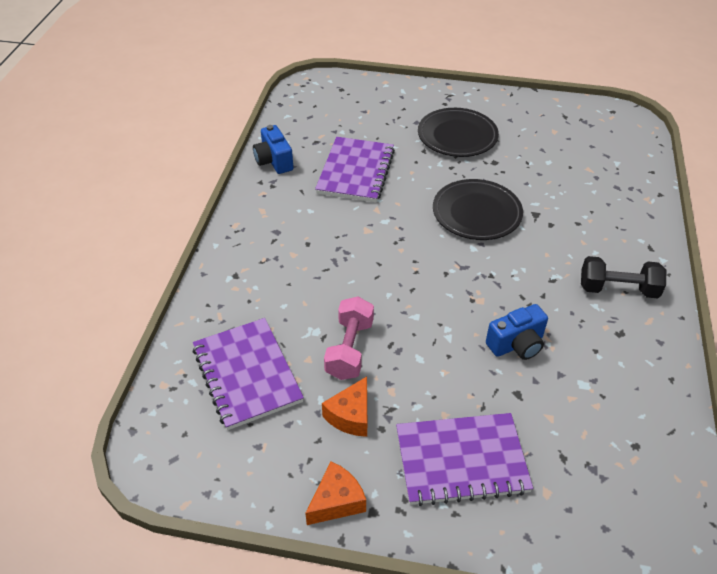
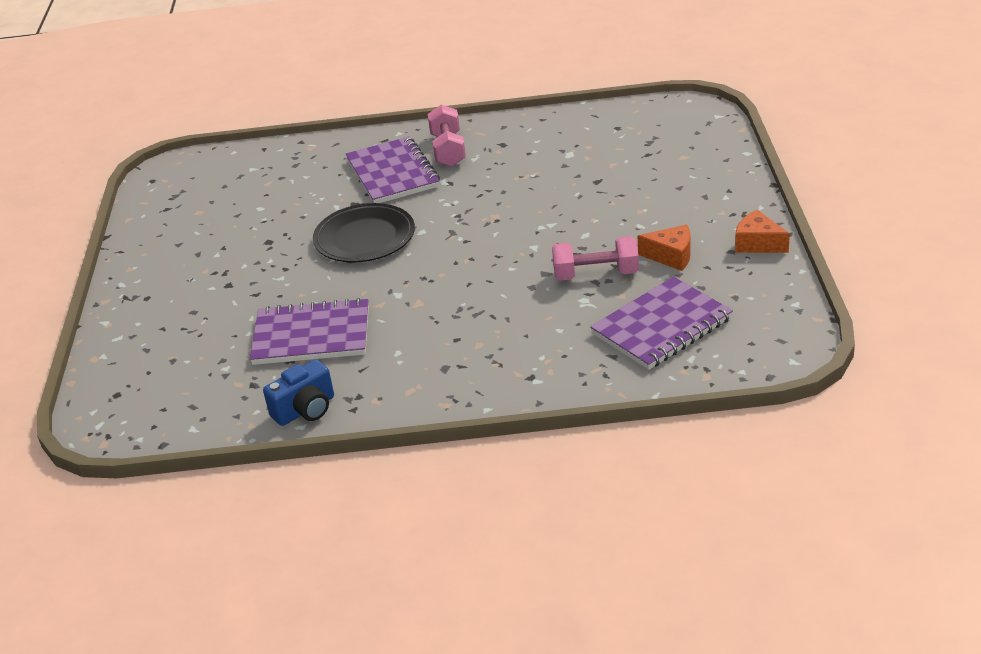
camera: 100 degrees left, 10 degrees down
(457, 136) = (220, 275): black plate -> none
(461, 460) = (680, 195): purple notebook -> purple notebook (392, 174)
(516, 344) = (541, 189): blue camera -> none
(618, 289) = (448, 150): black dumbbell -> pink dumbbell

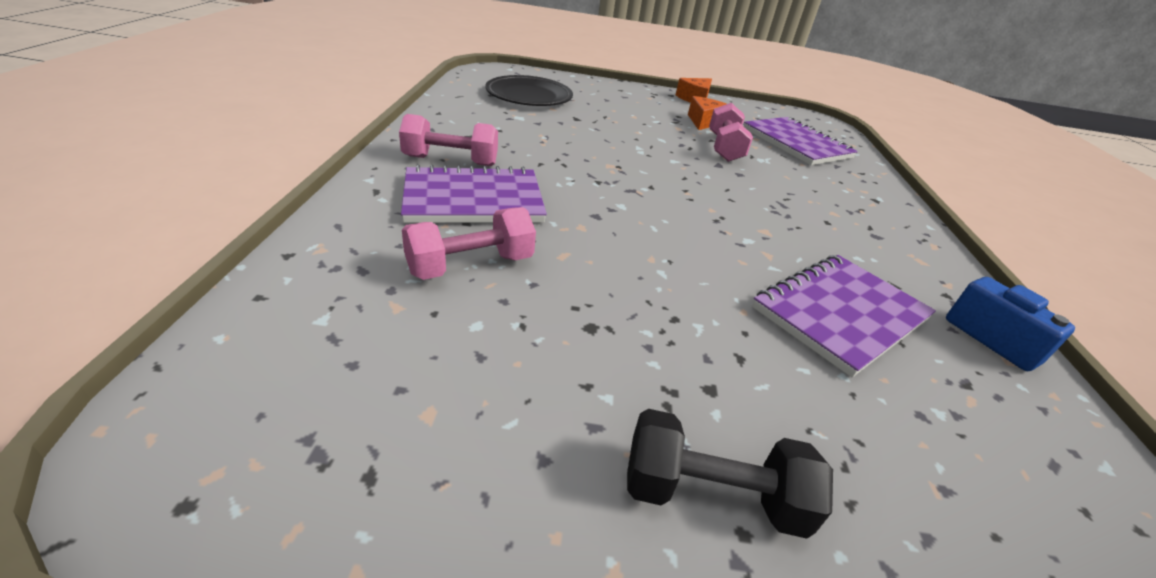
camera: 90 degrees left, 0 degrees up
(164, 288) = (712, 494): none -> black dumbbell
(312, 336) = (840, 314): purple notebook -> purple notebook turned 45 degrees clockwise
(313, 193) = (470, 265): none -> pink dumbbell
(364, 238) = (620, 242): black plate -> black plate (529, 96)

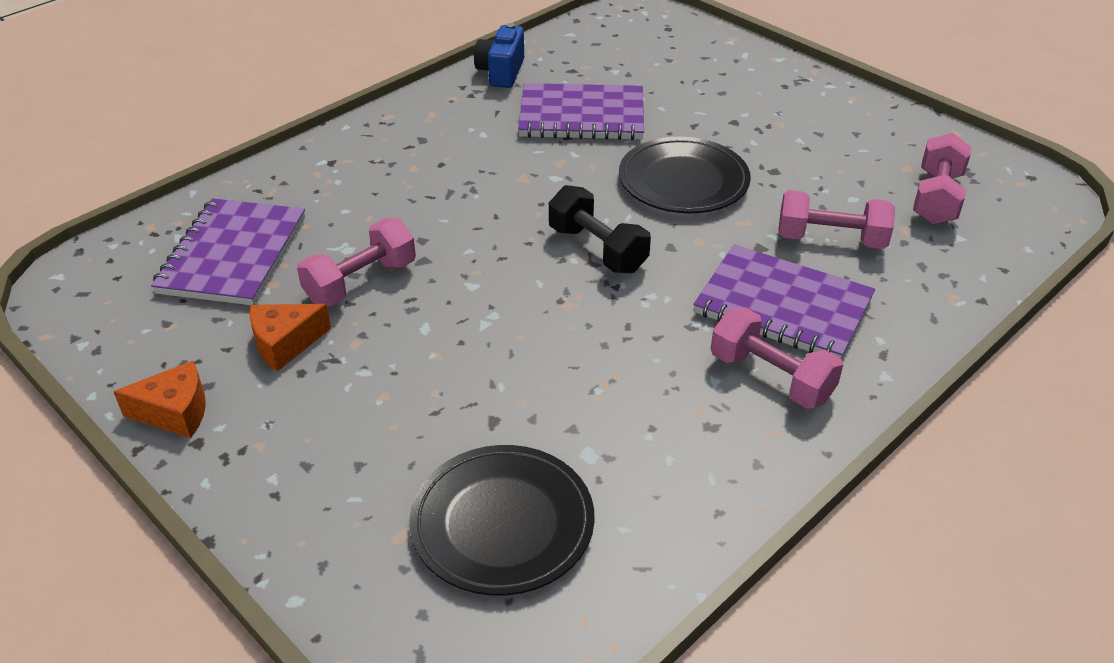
camera: 135 degrees left, 5 degrees up
(365, 371) = (936, 198): none -> pink dumbbell
(657, 275) = (683, 181): none -> black plate
(712, 494) = (785, 97): black dumbbell -> black dumbbell (597, 249)

